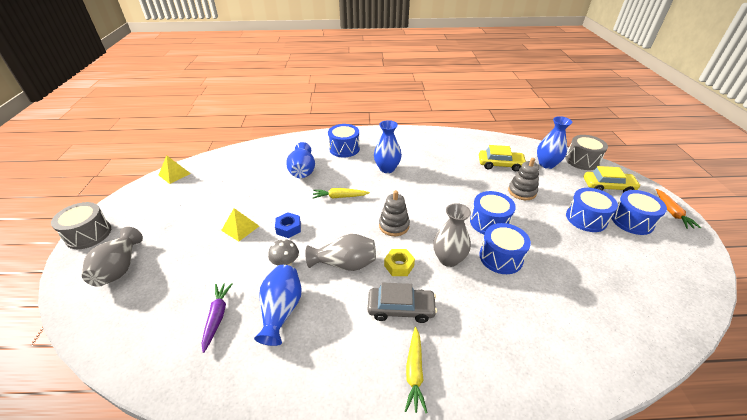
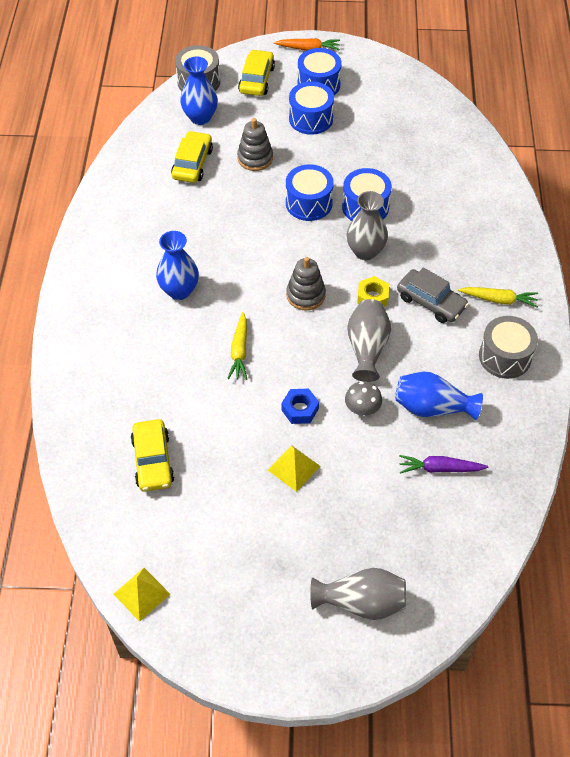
camera: 85 degrees left, 15 degrees up
(89, 234) = (289, 675): grey drum -> grey drum (504, 357)
(259, 170) = (153, 460): none -> yellow car
(302, 171) = (166, 399): blue vase -> none
(344, 149) = (111, 342): blue drum -> none
(401, 309) = (431, 302): grey car -> grey car turned 120 degrees clockwise

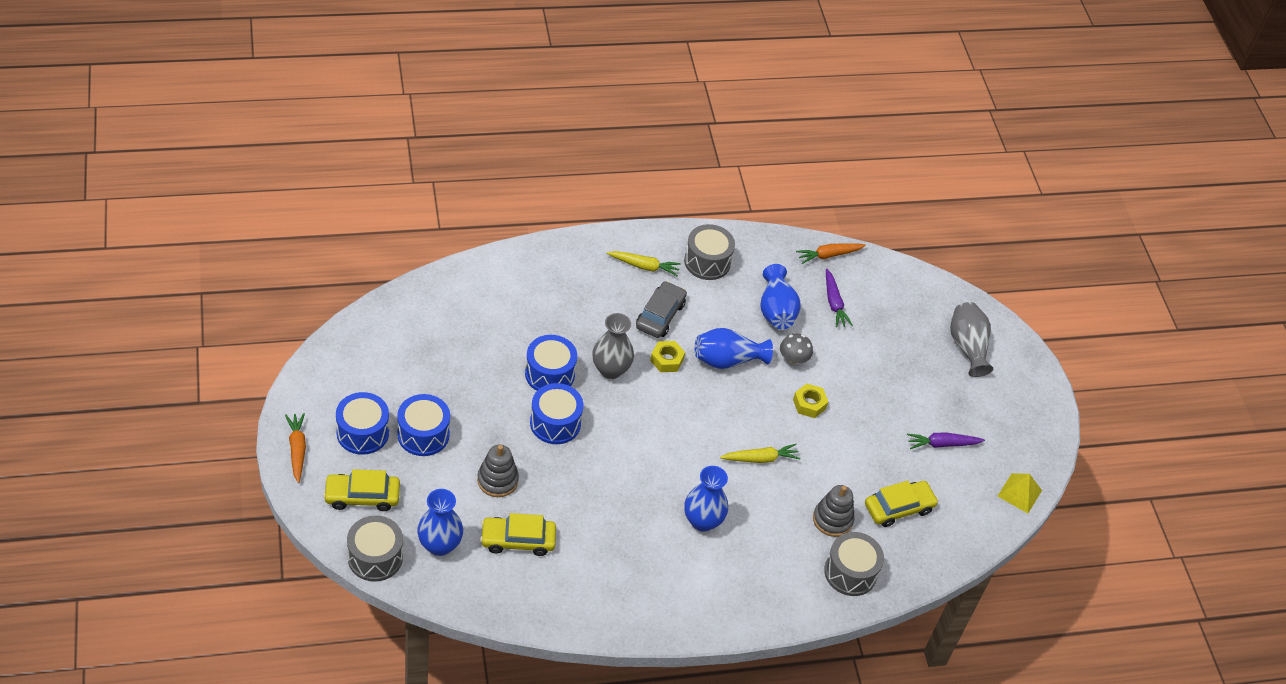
camera: 110 degrees left, 5 degrees down
(91, 397) = (850, 572): none -> grey drum
(224, 529) = (942, 444): none -> purple carrot
(293, 468) = (868, 402): yellow pyramid -> none
(300, 409) = (809, 404): blue nut -> yellow nut
(305, 295) = (678, 413): grey stacking toy -> grey stacking toy (832, 519)
(367, 348) = (727, 360): grey vase -> blue vase
(498, 300) = (644, 266): yellow carrot -> yellow carrot turned 105 degrees clockwise
(515, 481) = (829, 255): none -> orange carrot

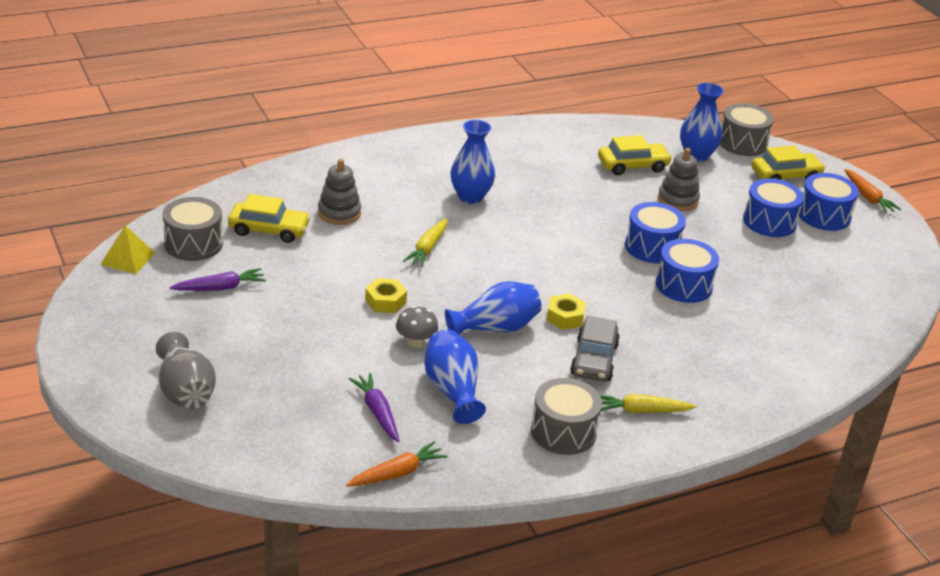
camera: 170 degrees right, 15 degrees down
(610, 370) = (622, 299): grey vase -> none
(760, 458) = (427, 248): yellow carrot -> yellow carrot turned 45 degrees counterclockwise
(850, 572) = (314, 180): grey drum -> grey drum (193, 244)
(898, 508) = (269, 230): yellow car -> yellow car turned 135 degrees counterclockwise

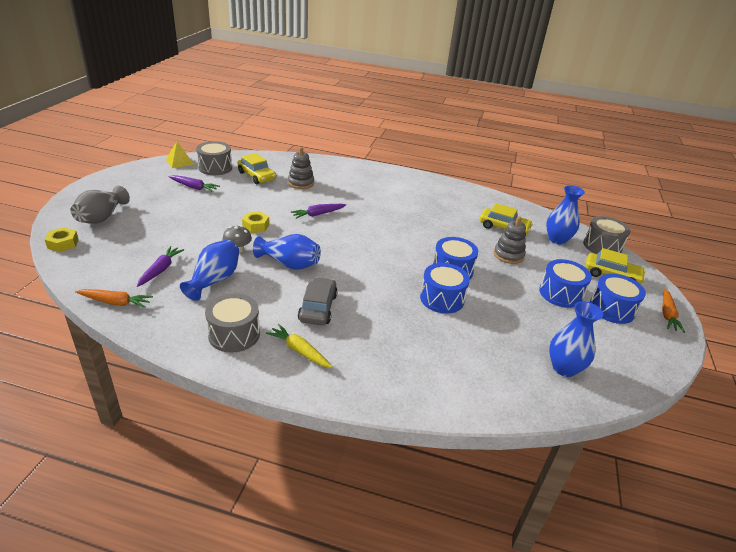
camera: 40 degrees right, 0 degrees up
(427, 248) = (318, 214): yellow carrot -> purple carrot
(470, 197) = (380, 203): blue vase -> blue vase (564, 368)
(565, 317) = (338, 278): yellow nut -> yellow nut (63, 244)
(594, 360) = (318, 308): grey car -> grey car turned 135 degrees clockwise

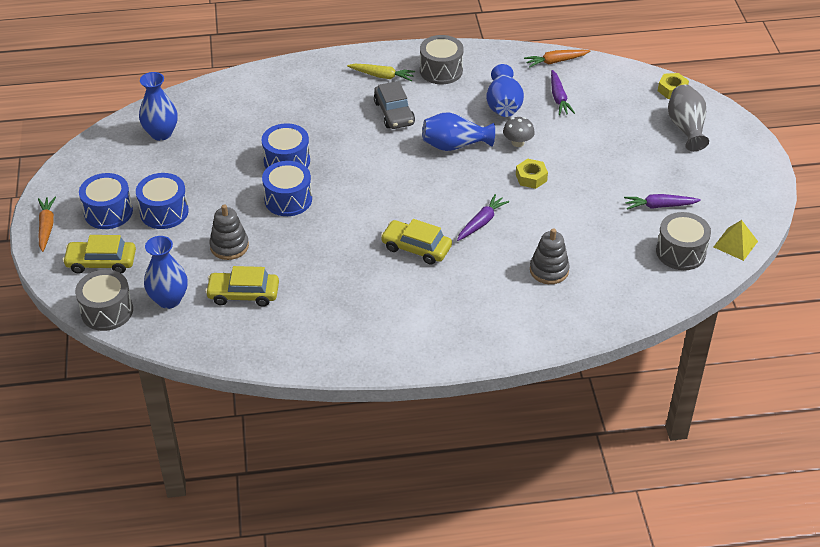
camera: 160 degrees right, 10 degrees up
(256, 176) = (614, 259): yellow car -> yellow car (416, 248)

